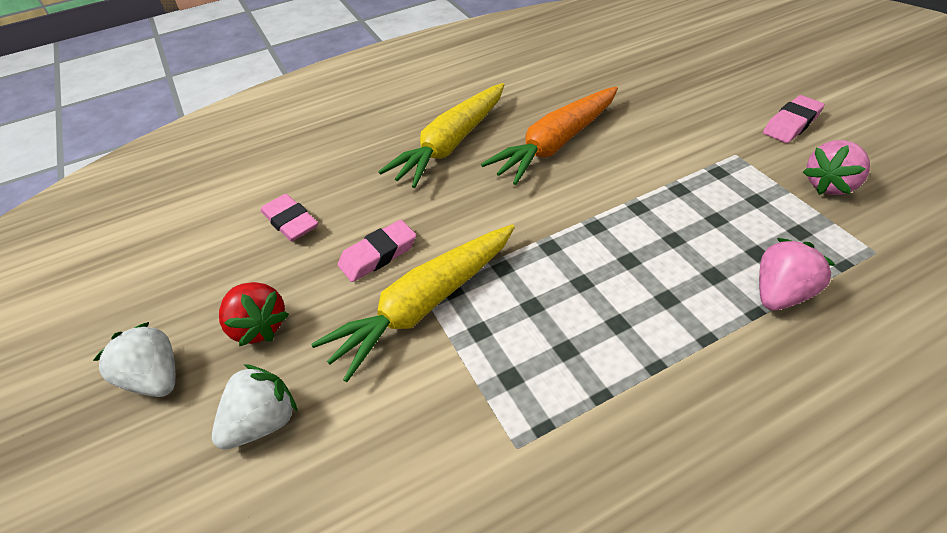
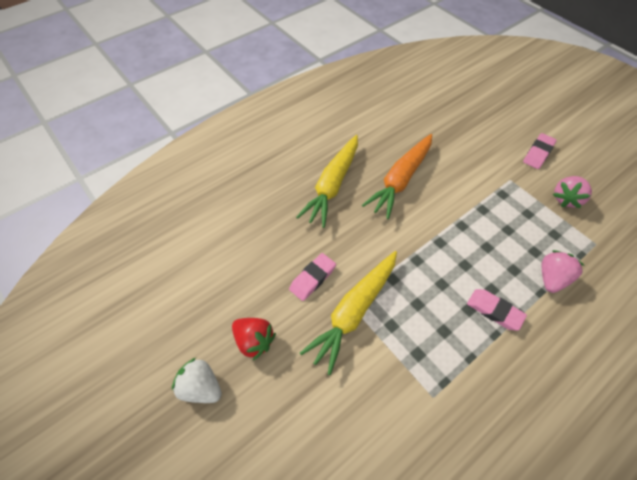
camera: 15 degrees left, 10 degrees up
(263, 422) = (282, 406): white strawberry -> none
(291, 222) = (245, 259): pink eraser -> pink eraser (494, 311)

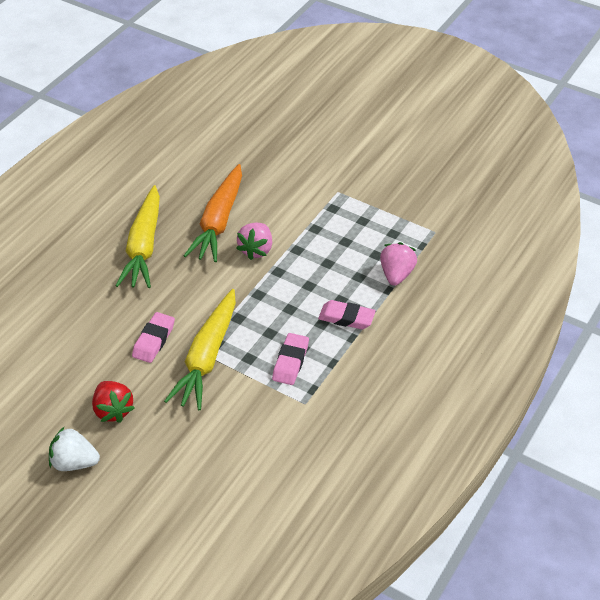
camera: 20 degrees left, 10 degrees down
(254, 341) = (113, 410): red strawberry -> red strawberry turned 45 degrees clockwise
(538, 153) = (362, 157): pink eraser -> pink eraser (290, 362)
(566, 199) = (399, 196): pink strawberry -> pink strawberry (256, 250)

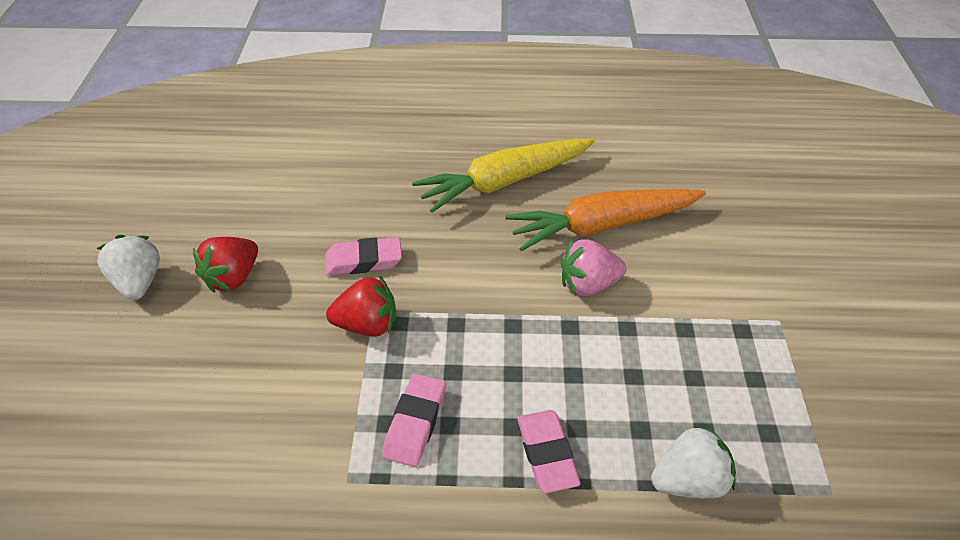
camera: 60 degrees right, 0 degrees up
(207, 357) = (367, 325): yellow carrot -> red strawberry
(290, 362) = (415, 423): pink eraser -> pink eraser turned 60 degrees counterclockwise
(396, 274) = (689, 480): pink strawberry -> white strawberry

